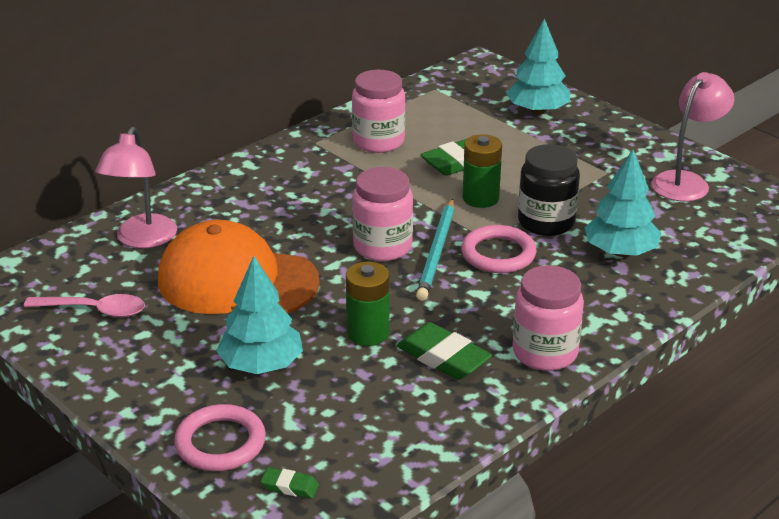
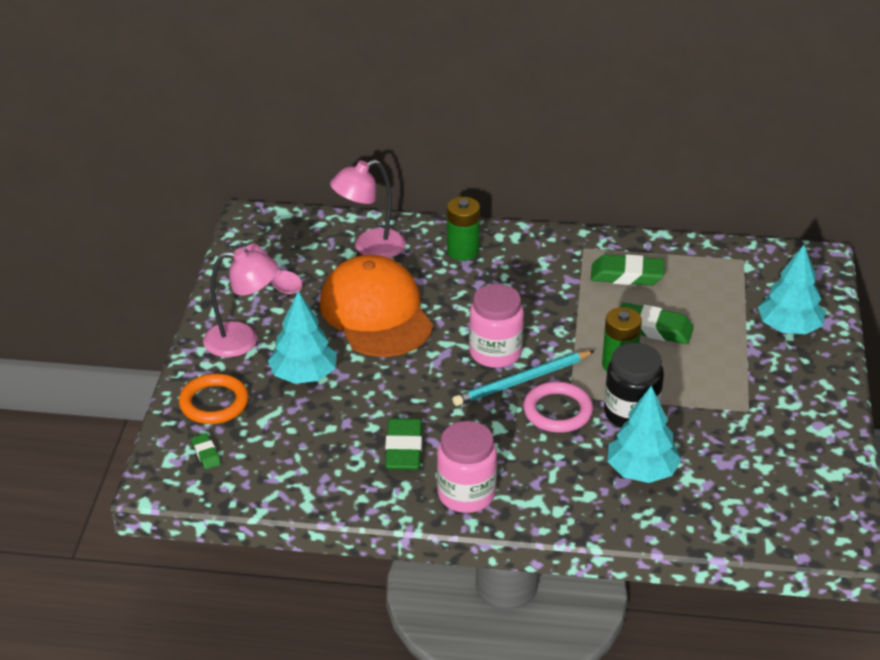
camera: 50 degrees right, 5 degrees up
(220, 443) = (214, 403): pink ring -> orange ring
(368, 333) = (390, 401): green battery -> green battery (463, 251)
(378, 142) = (627, 275): pink jar -> green eraser
(686, 181) = (795, 459): pink lamp -> pink lamp (243, 340)

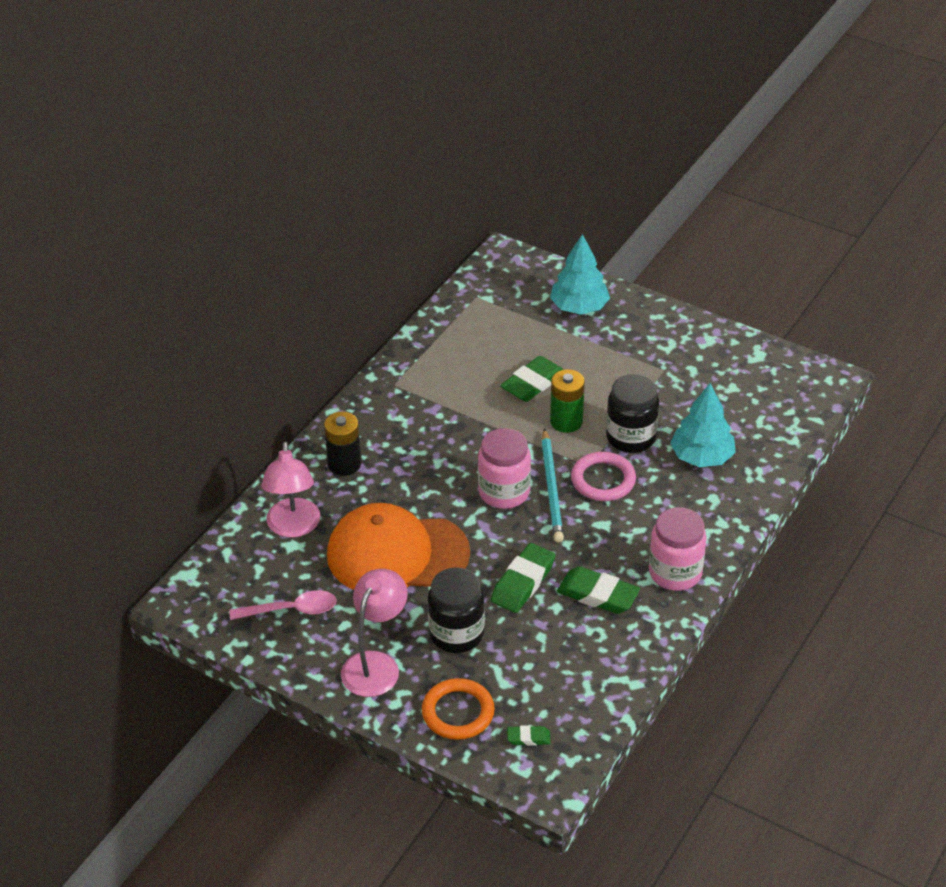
camera: 65 degrees left, 5 degrees up
(304, 375) = (456, 634): turquoise tree -> black jar
(463, 251) = (344, 464): green battery -> black battery
(627, 275) = (451, 372): green eraser -> green eraser (523, 582)

